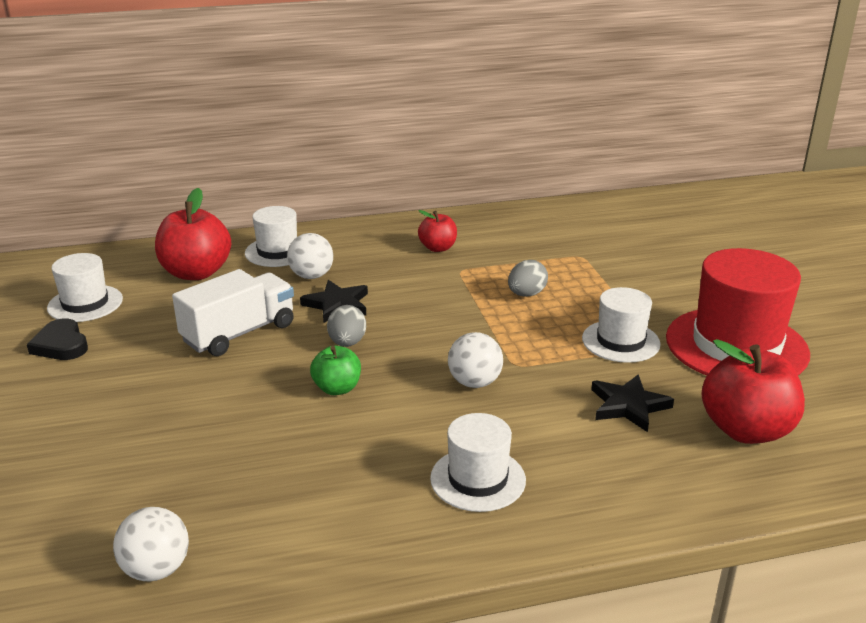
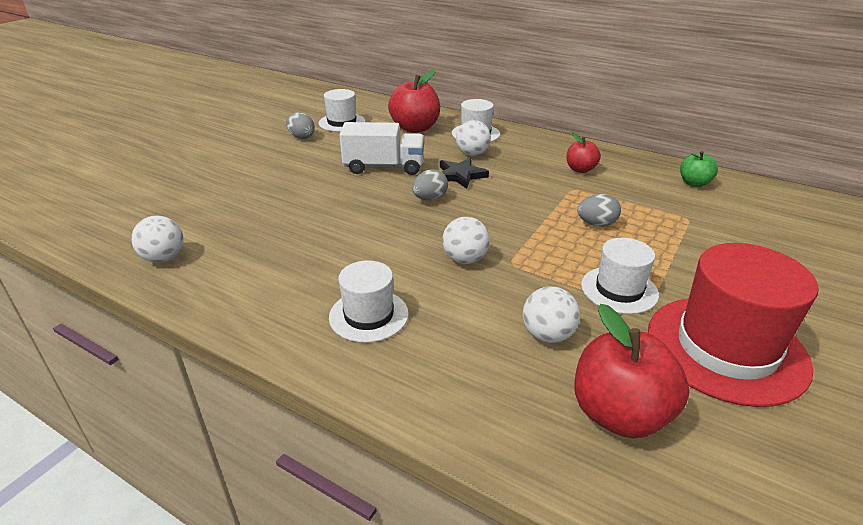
camera: 45 degrees right, 5 degrees up
(61, 345) = (301, 137): black heart -> grey egg
(337, 388) = (382, 220): green apple -> green apple (694, 183)
(628, 406) = (547, 335): black star -> white ball

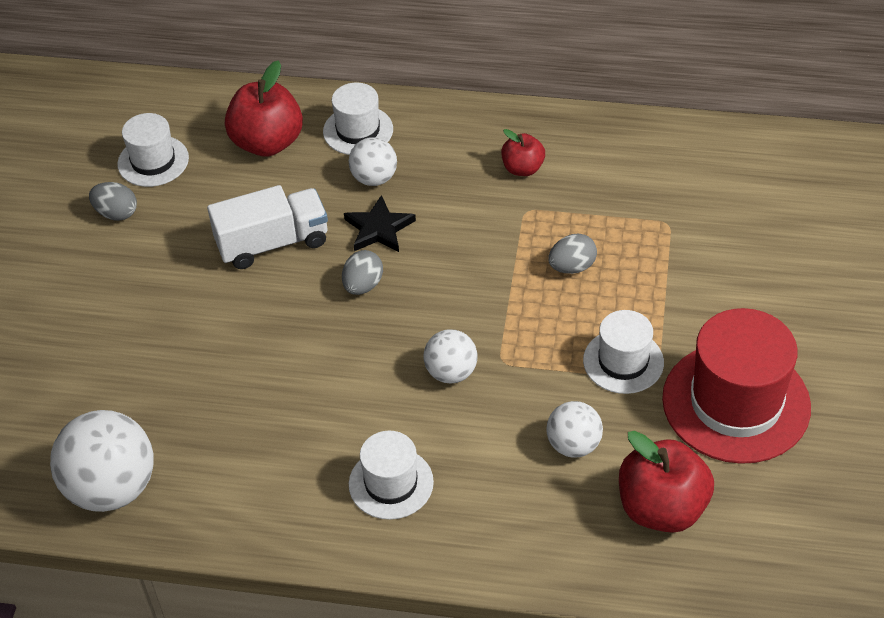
camera: 20 degrees left, 15 degrees up
(164, 258) = (112, 488): white ball -> white ball, size x1.76
(694, 183) = (663, 154): green apple -> none

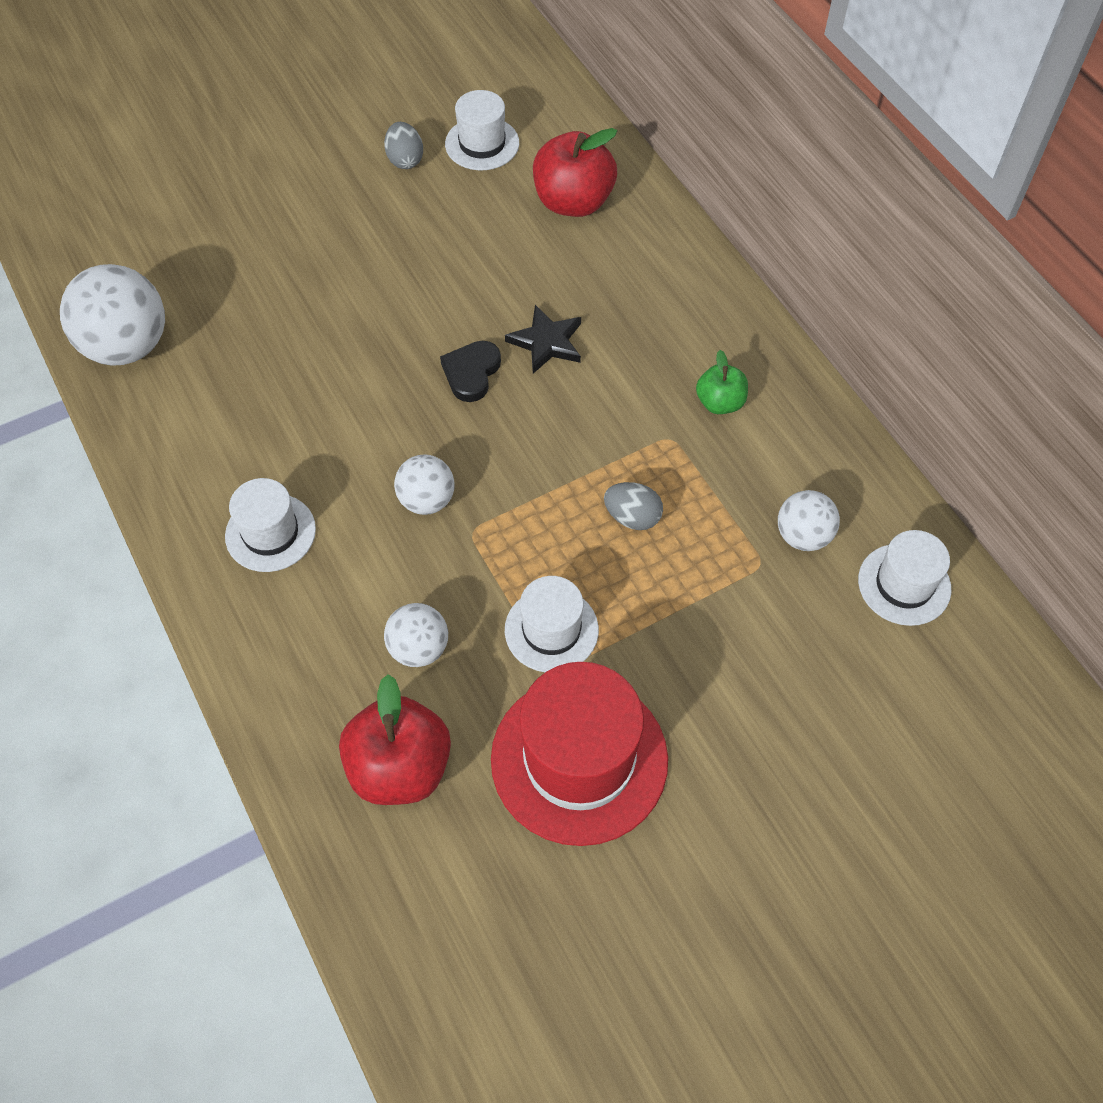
camera: 50 degrees right, 10 degrees up
(272, 243) = (463, 280): white truck -> none
(358, 130) = (648, 253): white hat -> white hat (904, 584)
(363, 285) = (471, 373): grey egg -> black heart
(374, 178) = (602, 301): white ball -> white ball (803, 536)
(522, 168) = (720, 402): red apple -> green apple

